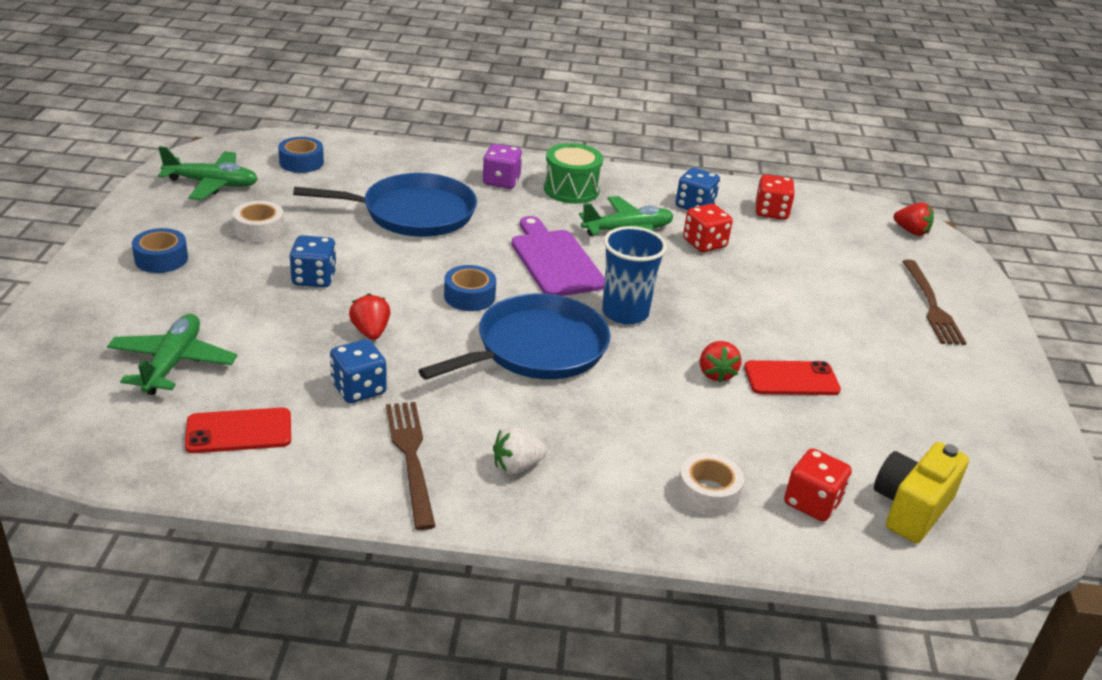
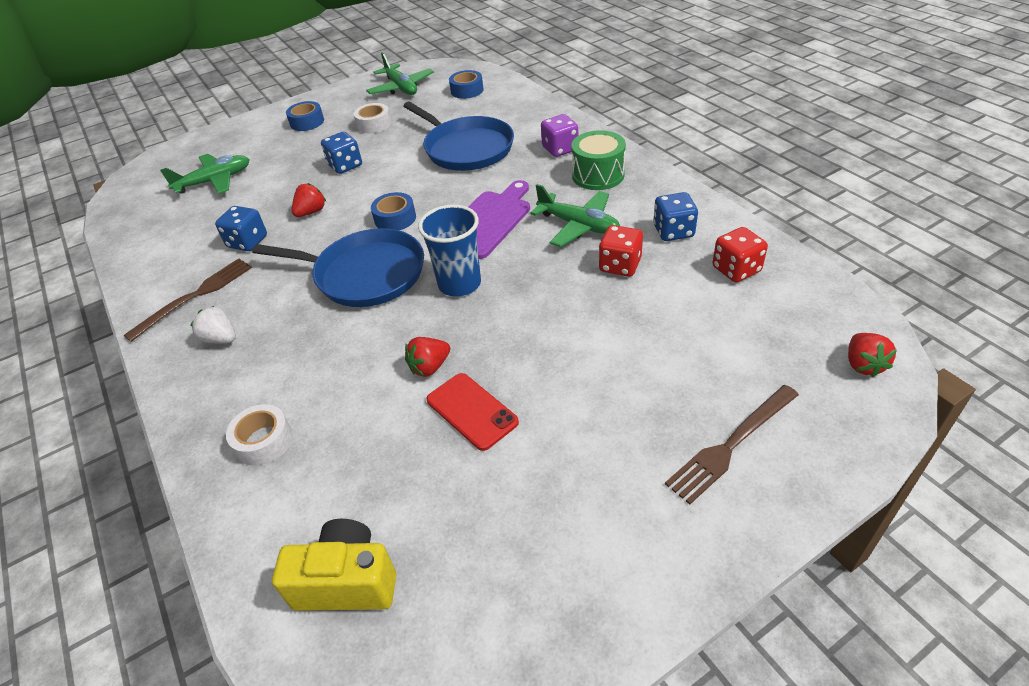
camera: 60 degrees right, 10 degrees up
(239, 431) = (172, 232): red phone -> none
(812, 503) = (300, 508): red dice -> none

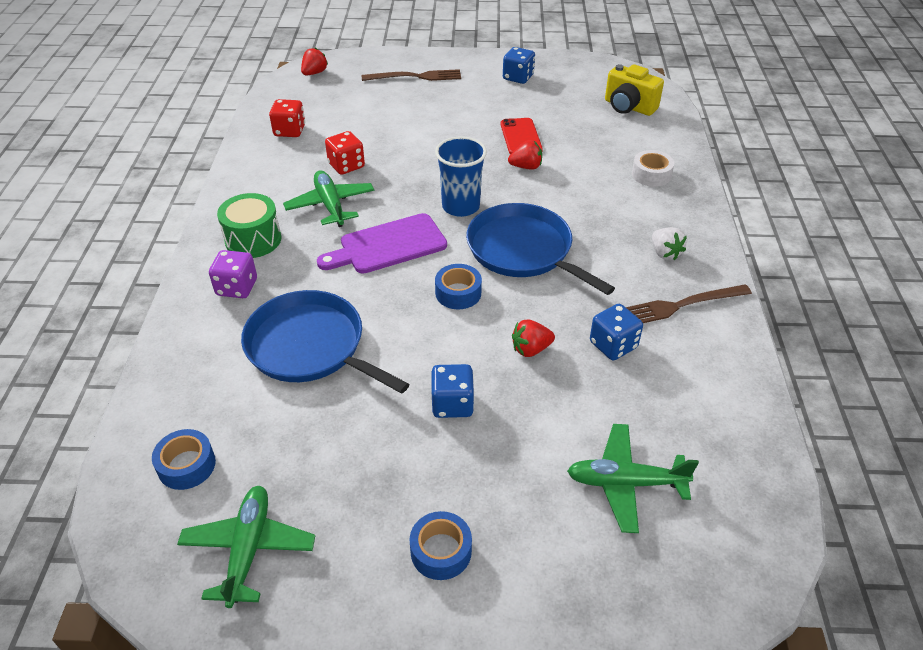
camera: 150 degrees left, 0 degrees up
(374, 124) = (361, 471): white tape -> none
(466, 148) = (310, 347): blue pan -> blue pan turned 45 degrees counterclockwise
(673, 231) = (281, 168): blue dice -> blue dice (518, 77)

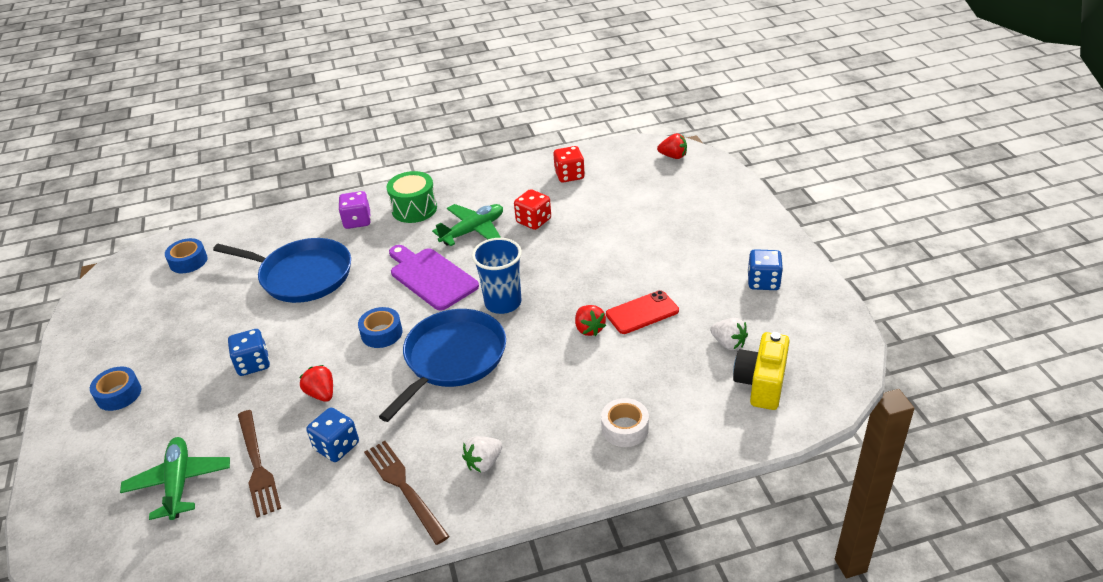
camera: 75 degrees right, 5 degrees down
(248, 549) = (124, 309): green plane -> none
(310, 347) = (302, 275): blue pan -> blue pan turned 90 degrees clockwise
(415, 77) = (711, 214): brown fork -> brown fork (257, 465)
(579, 109) = (728, 343): none -> white strawberry

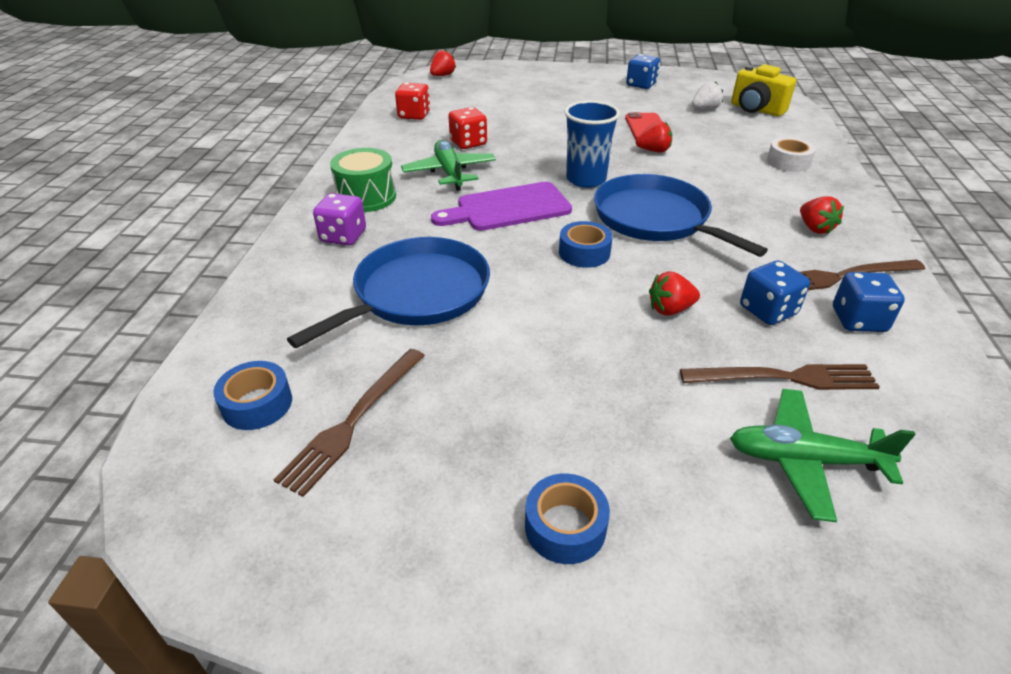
camera: 70 degrees left, 0 degrees up
(182, 297) = (354, 420): none -> brown fork
(253, 364) = (579, 359): blue dice -> blue dice (858, 320)
(484, 463) = (814, 228): white strawberry -> red strawberry

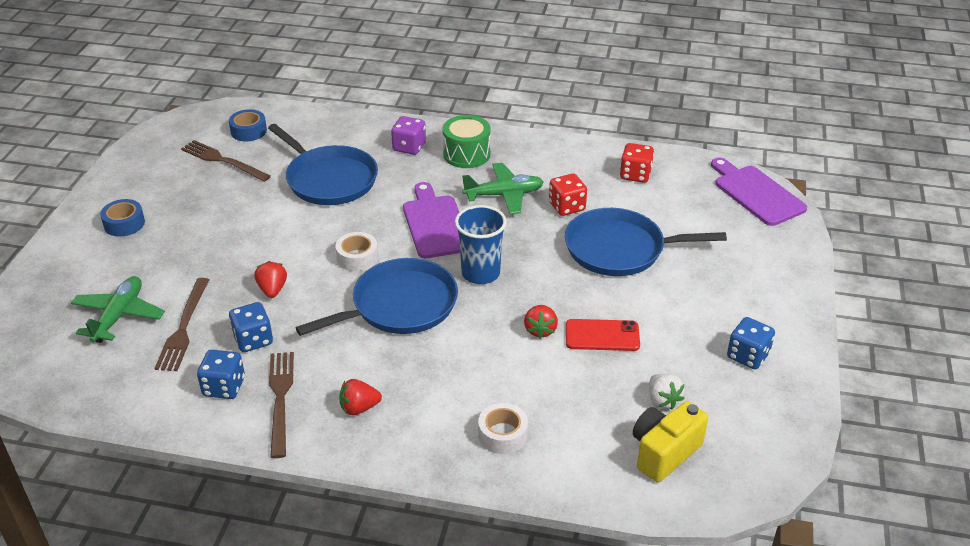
camera: 95 degrees right, 0 degrees up
(442, 75) = (756, 193): red strawberry -> purple cutting board
(529, 121) = (620, 249): none -> blue pan
(584, 252) = (357, 257): blue tape -> white tape

